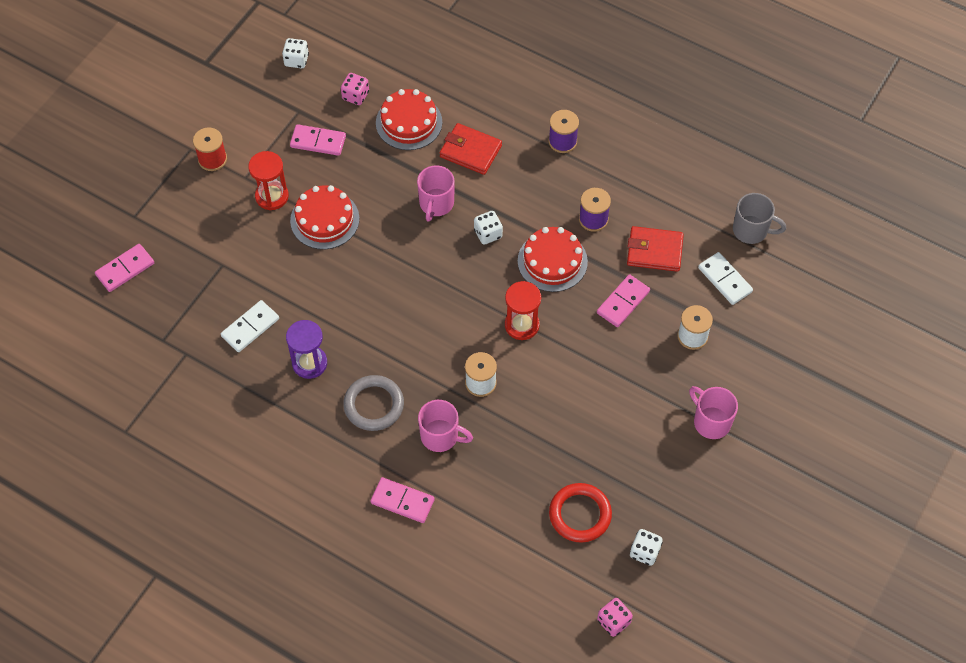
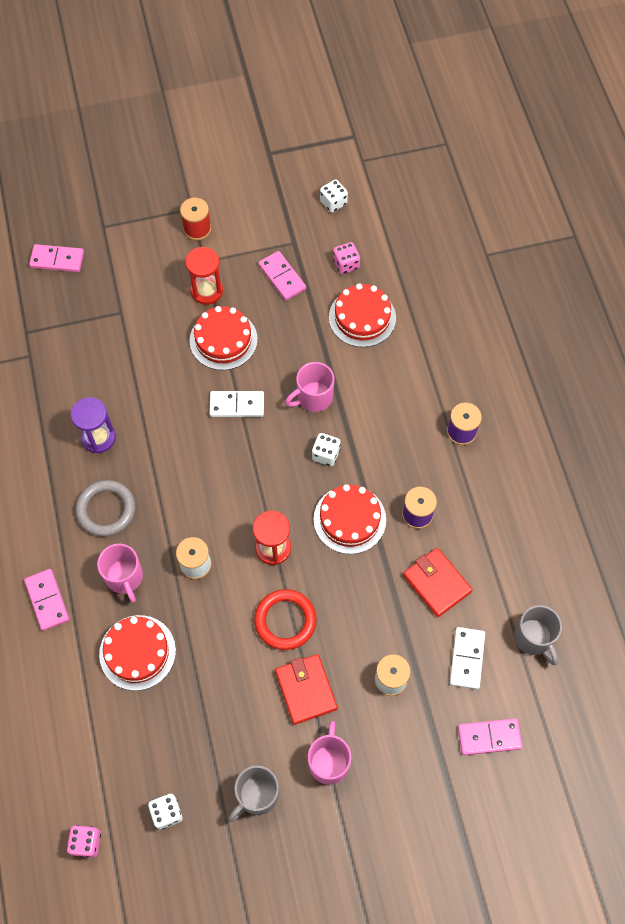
camera: 45 degrees right, 5 degrees up
(250, 327) = (89, 375): white domino -> white domino (237, 405)
(470, 151) = (383, 378): red wallet -> red wallet (306, 690)
(507, 474) = (137, 652): none -> red cake
(580, 514) = (153, 735): red ring -> red ring (285, 620)
(623, 302) = (367, 601): pink domino -> pink domino (489, 737)
(689, 485) = (257, 795): none -> grey mug

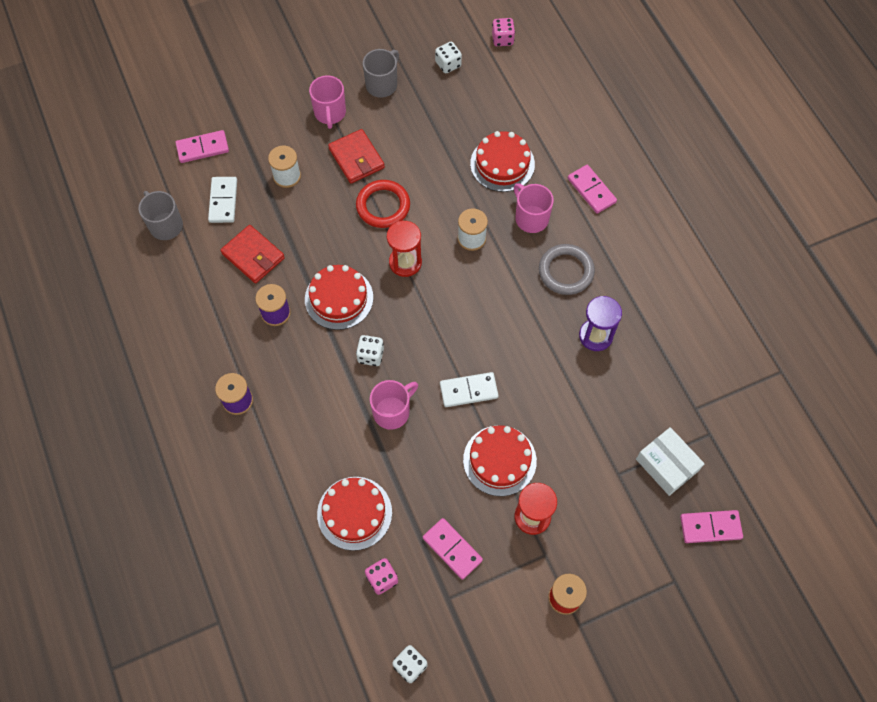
camera: 170 degrees right, 0 degrees up
(75, 313) = (667, 465): none -> white box

